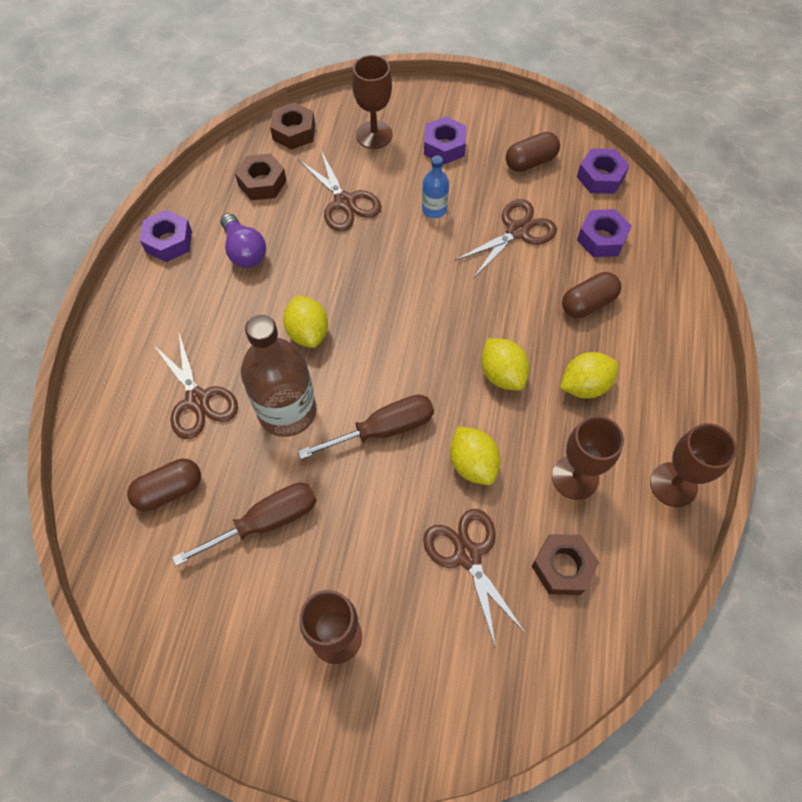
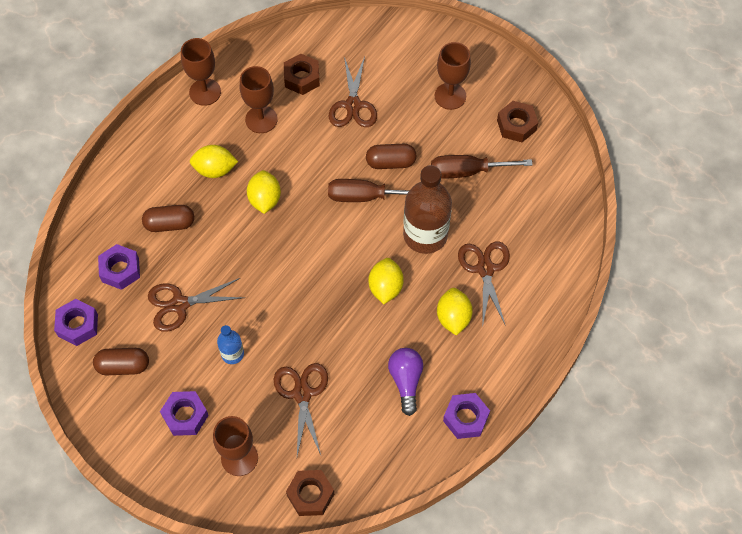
camera: 155 degrees left, 0 degrees up
(169, 490) = (523, 215): brown capsule -> brown capsule (390, 162)
(262, 183) = (363, 447): brown nut -> brown nut (516, 125)
(472, 464) = (320, 152): yellow lemon -> yellow lemon (453, 318)

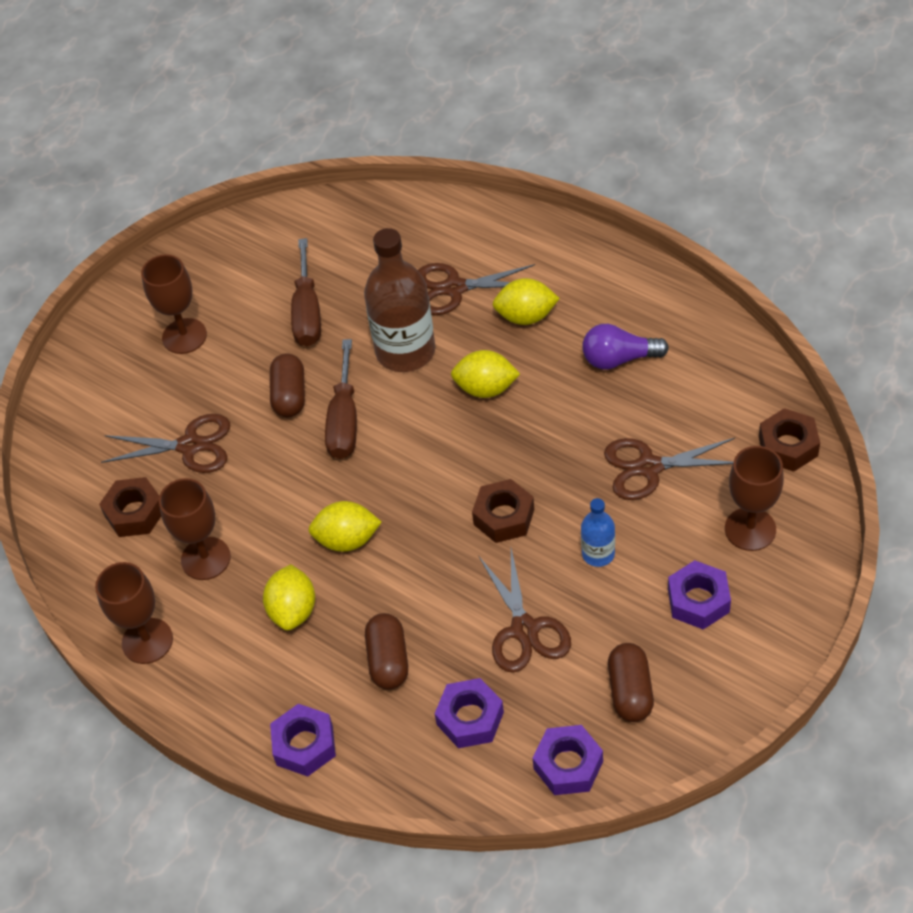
camera: 85 degrees left, 10 degrees down
(465, 418) = (662, 298): purple nut -> purple nut (305, 745)
(516, 125) = (238, 265): brown nut -> brown nut (504, 517)

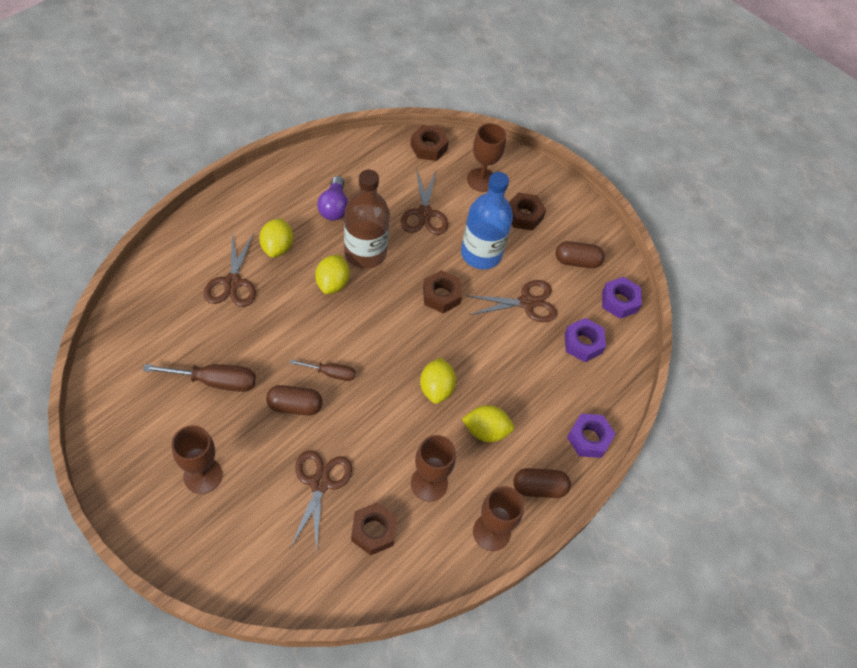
camera: 95 degrees left, 5 degrees up
(344, 420) = (331, 373): brown screwdriver -> brown screwdriver, size x0.61
(388, 660) = (535, 380): brown capsule -> brown capsule (539, 488)
(405, 351) = (280, 324): brown bottle -> brown bottle (365, 253)
(598, 554) = (481, 254): blue bottle -> blue bottle, size x2.03
(698, 600) = (524, 215): purple nut -> brown nut

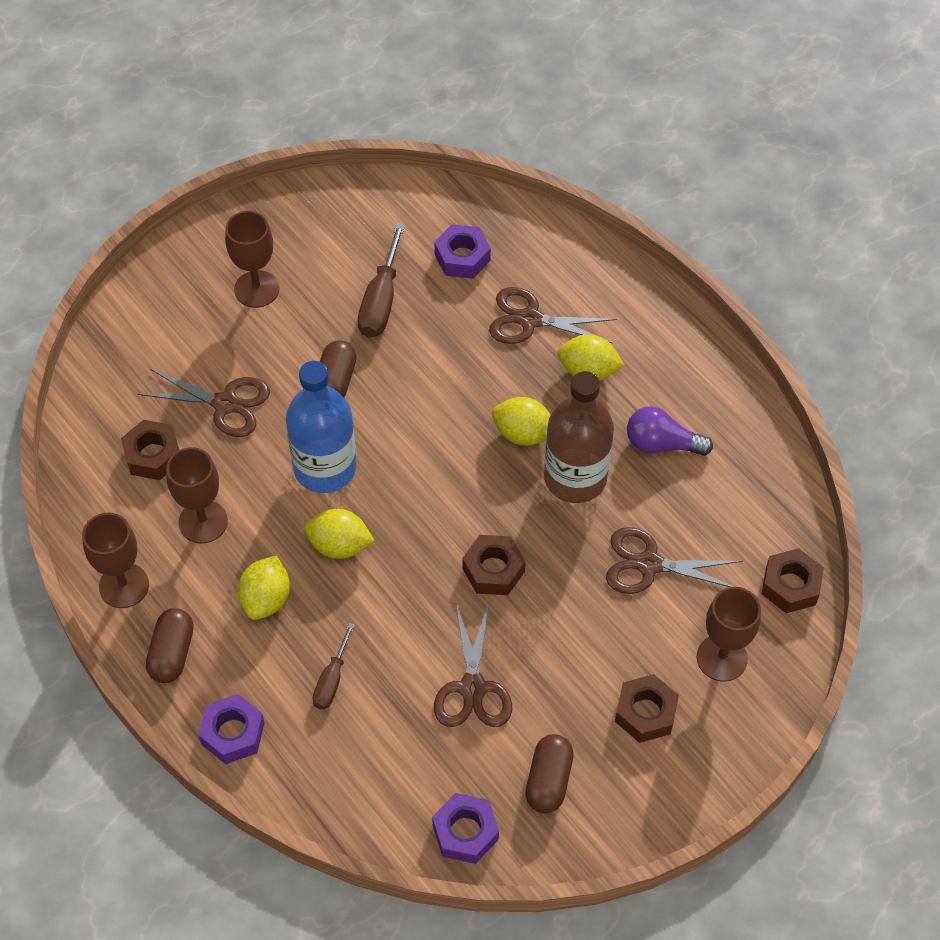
camera: 105 degrees right, 0 degrees up
(331, 373) = (378, 424): brown screwdriver -> brown screwdriver (331, 680)
(481, 254) = (568, 636): blue bottle -> blue bottle (325, 468)
(583, 343) = (391, 757): purple nut -> purple nut (462, 257)

